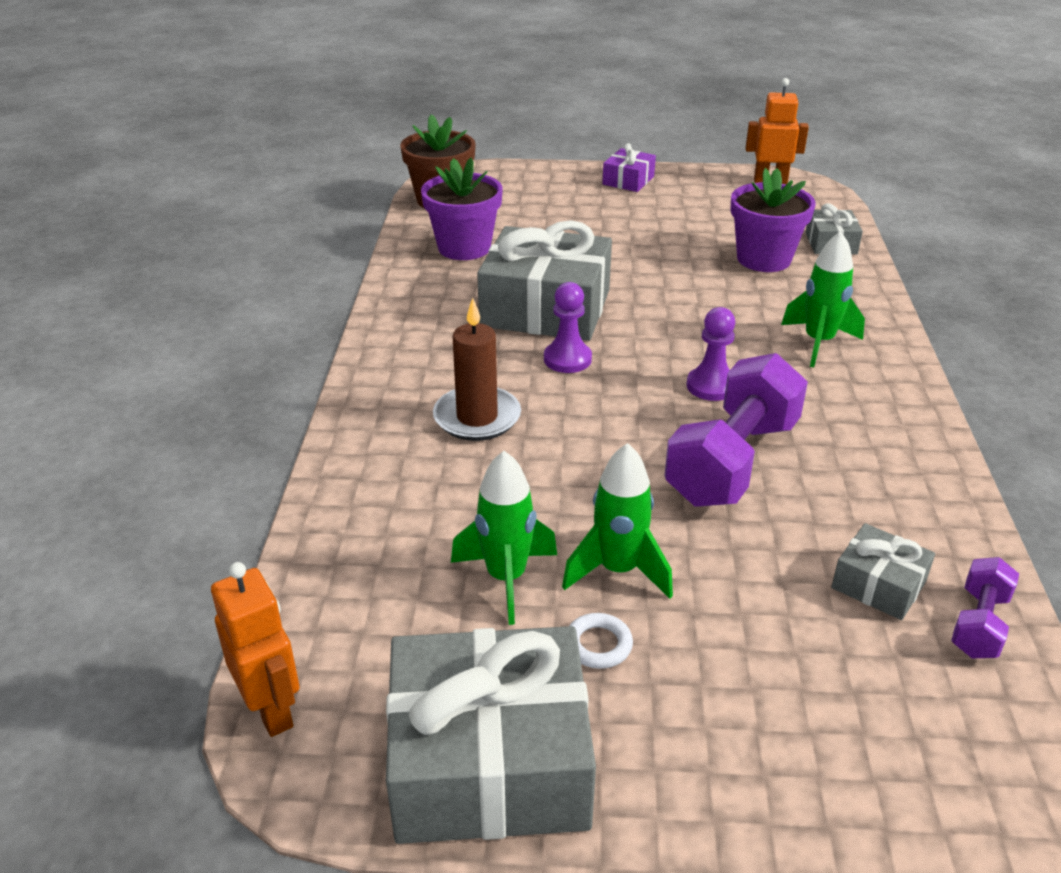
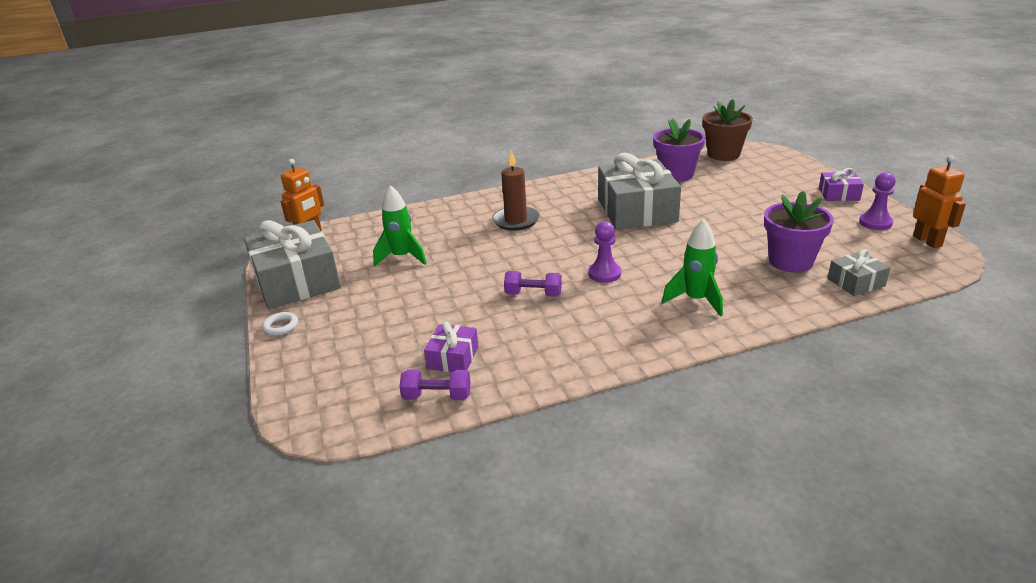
camera: 70 degrees right, 5 degrees down
(567, 359) = (590, 228): purple pawn -> purple pawn (875, 223)
(598, 645) = (370, 288): white ring -> white ring (281, 326)
(618, 570) = (422, 282): green rocket -> none
(732, 461) = (533, 294): purple dumbbell -> purple dumbbell, size x0.50
(878, 584) = (453, 358): grey gift -> purple gift

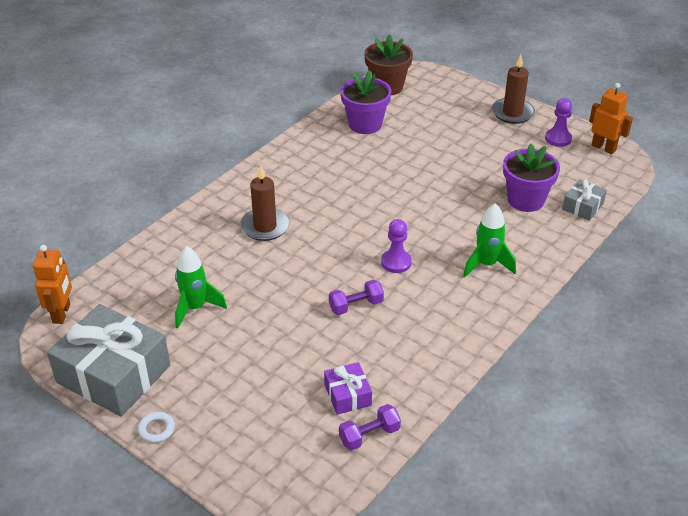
camera: 35 degrees left, 10 degrees up
(637, 210) = (365, 180): grey gift -> none
(838, 194) = (512, 113): purple gift -> brown candle

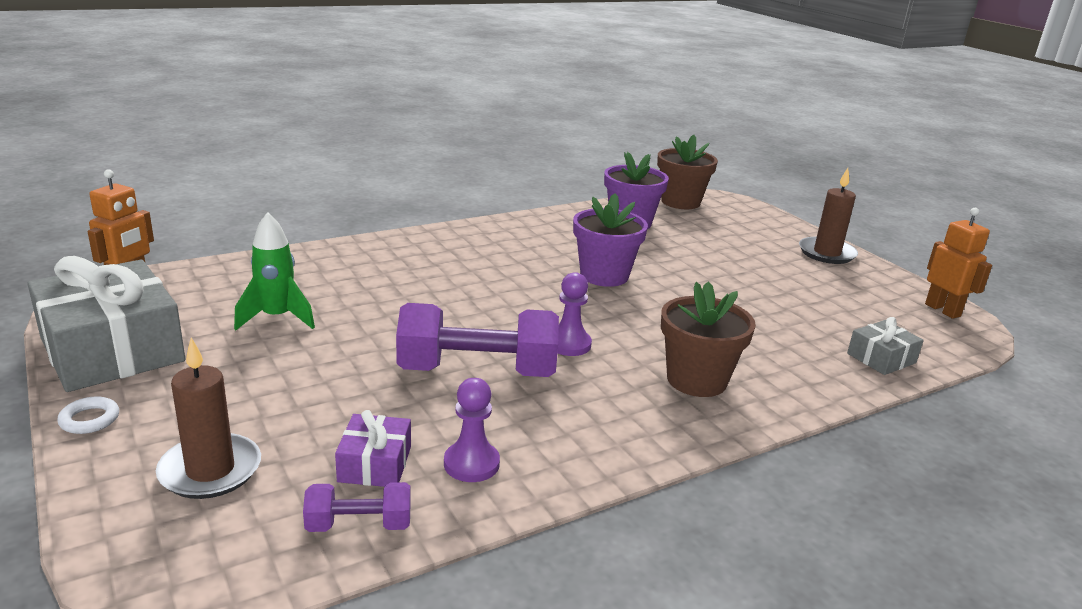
camera: 20 degrees right, 15 degrees down
(265, 226) = (434, 272): brown candle -> brown candle (210, 470)
(356, 305) = (477, 371): purple dumbbell -> purple dumbbell, size x2.00
(487, 264) = (696, 380): green rocket -> brown flower pot
(525, 200) = (797, 331): purple flower pot -> purple flower pot (604, 275)
(558, 138) = (878, 287): purple pawn -> purple pawn (471, 464)

